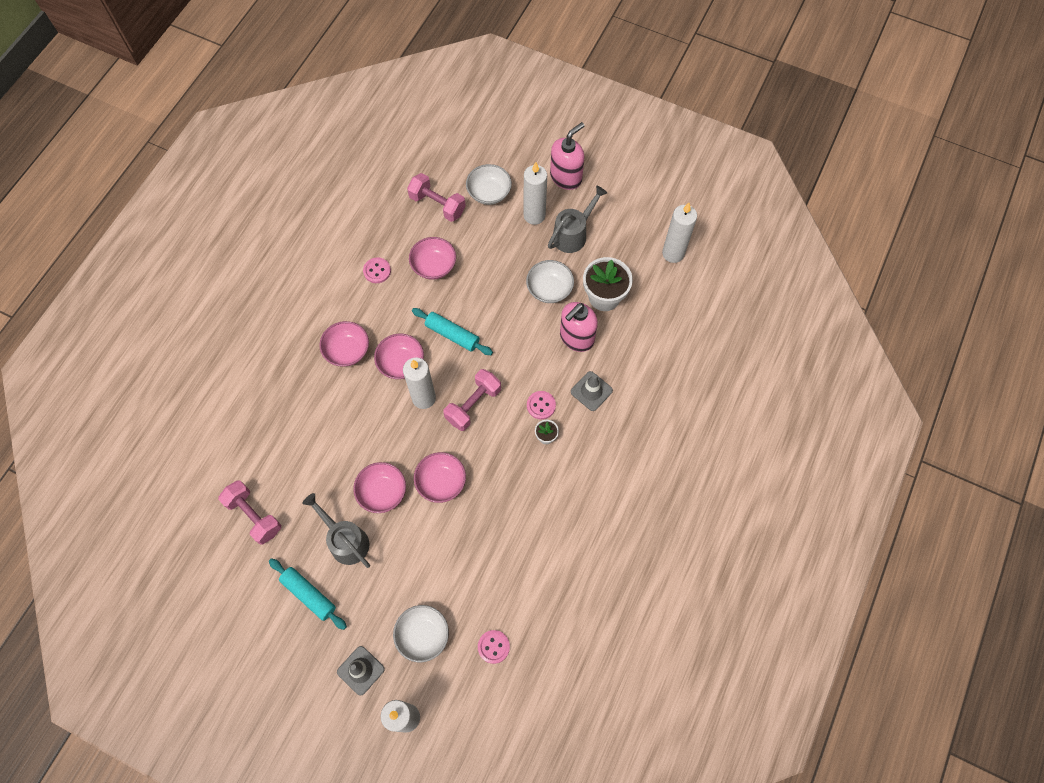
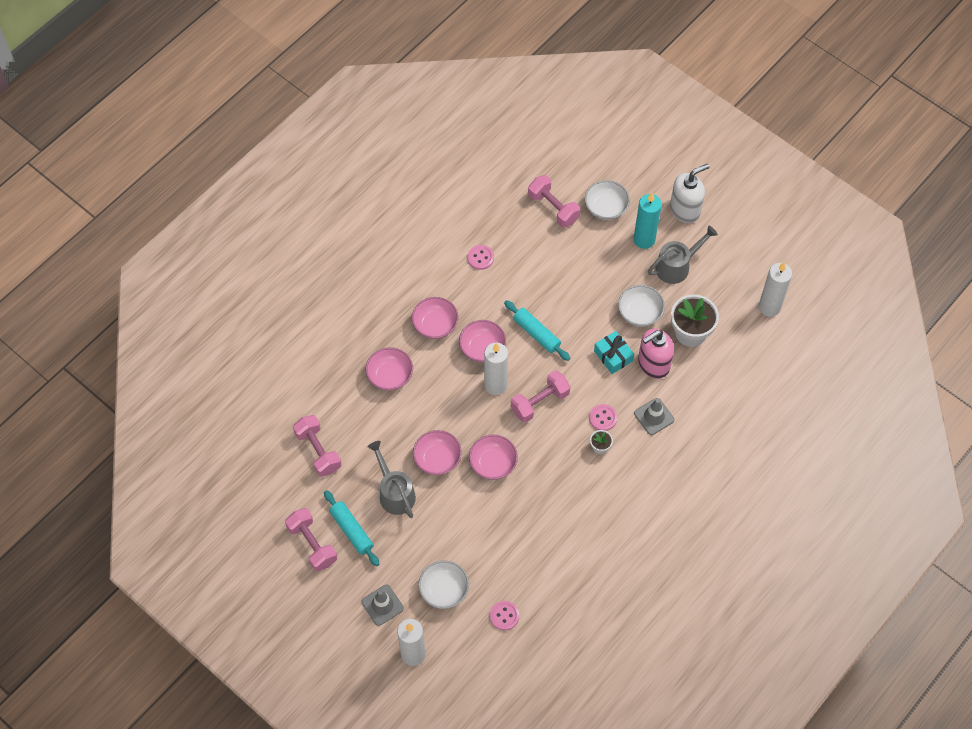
camera: 15 degrees right, 5 degrees down
(269, 622) = (312, 544): none -> pink dumbbell
(434, 266) = (535, 265): pink bowl -> pink bowl (390, 376)
(534, 215) = (644, 240): white candle -> turquoise candle
(534, 339) = (613, 356): none -> turquoise gift
(566, 177) = (685, 209): pink soap dispenser -> white soap dispenser

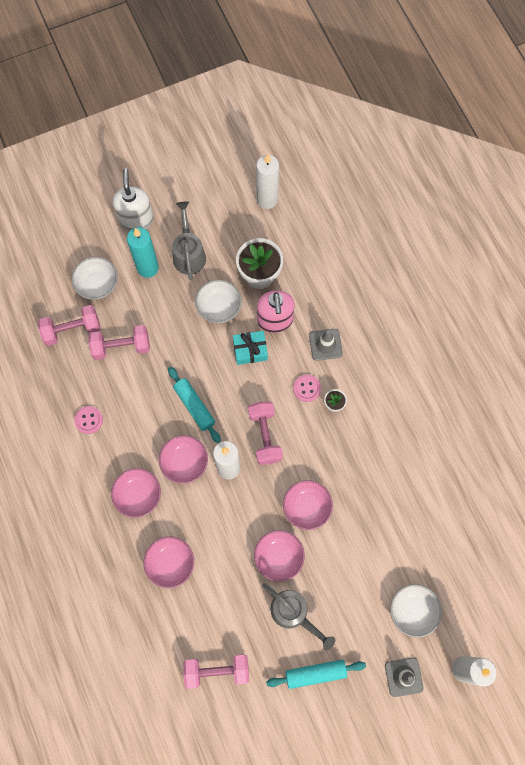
camera: 65 degrees left, 10 degrees up
(312, 544) = (313, 719): pink dumbbell -> pink dumbbell (121, 347)
(394, 492) = (294, 614): grey watering can -> grey watering can turned 135 degrees counterclockwise
(504, 616) = (460, 566): pink button -> none
(536, 334) = (194, 406): turquoise rolling pin -> turquoise rolling pin turned 75 degrees clockwise

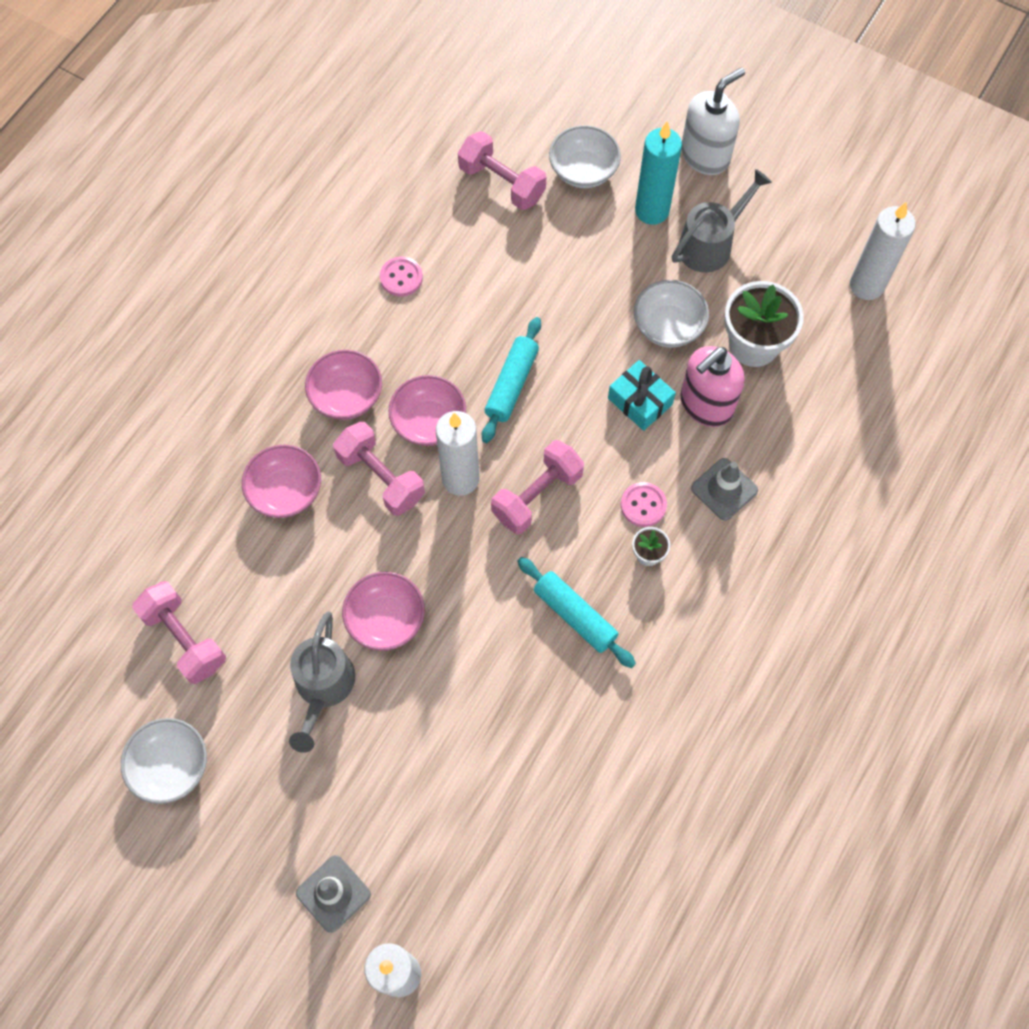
camera: 55 degrees right, 5 degrees down
(121, 347) = (524, 250): pink dumbbell -> pink dumbbell (381, 477)
(306, 507) = (479, 611): pink bowl -> none
(315, 673) = (261, 768): turquoise rolling pin -> turquoise rolling pin (575, 615)
(412, 611) = (434, 847): white bowl -> white bowl (171, 766)

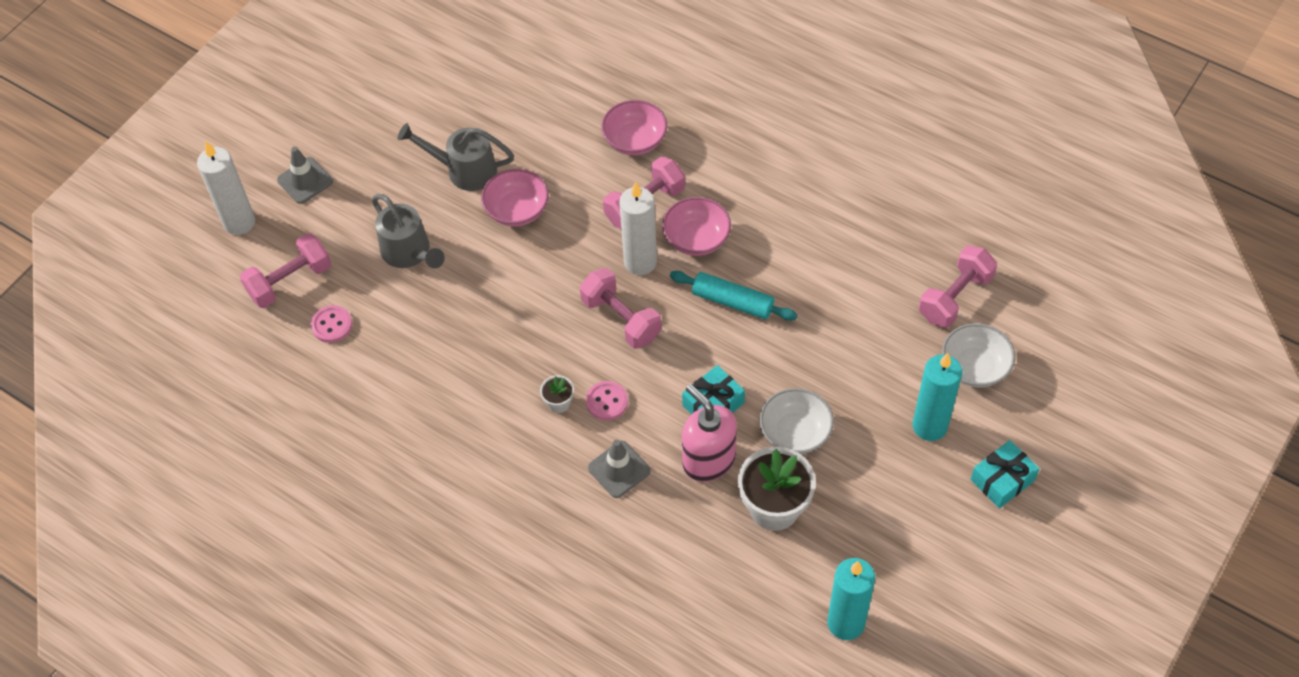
camera: 95 degrees right, 10 degrees down
(171, 766) = (415, 80): white bowl -> none
(185, 639) = (514, 82): pink dumbbell -> pink dumbbell (290, 281)
(346, 396) = (723, 179): pink bowl -> none
(401, 277) = (845, 217): pink button -> pink button (332, 325)
(575, 615) = (507, 344): turquoise rolling pin -> none
(705, 155) = (1002, 480): white soap dispenser -> turquoise gift
(711, 243) = (892, 478): grey watering can -> grey watering can (410, 253)
(866, 285) = (846, 623): white candle -> turquoise candle

